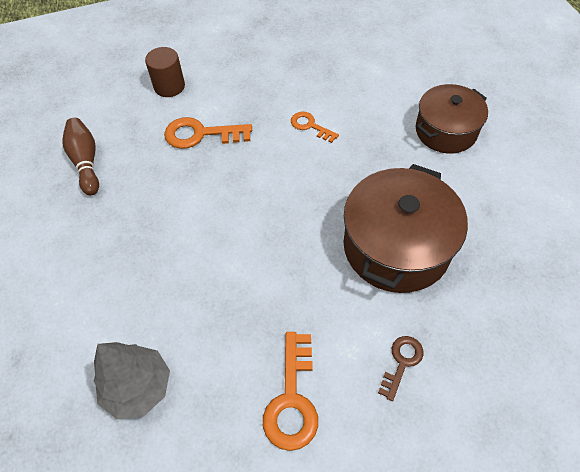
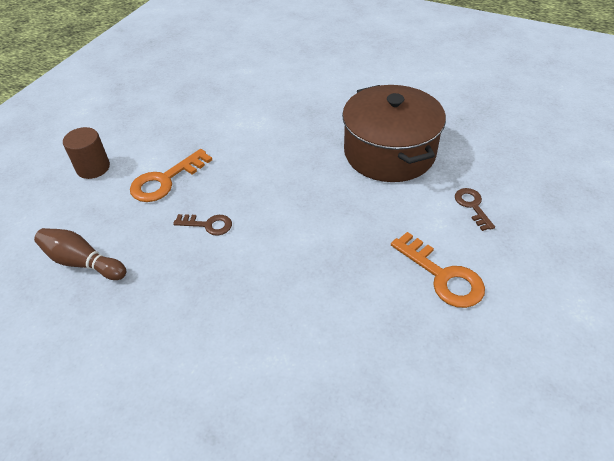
camera: 45 degrees left, 10 degrees down
(138, 387) = (337, 361): grey tree -> none
(185, 197) = (208, 225): none -> brown key
(310, 126) = (244, 126): orange key -> none
(446, 131) = (336, 77): brown pot -> none

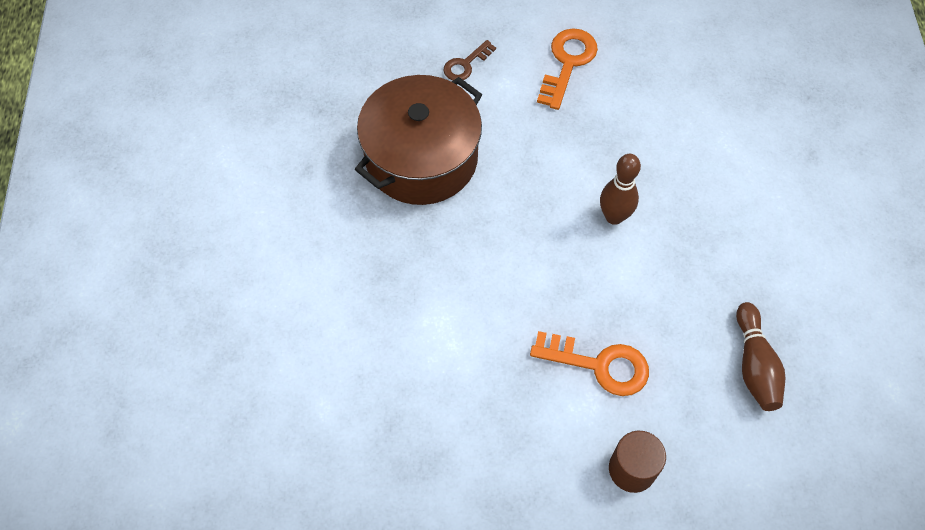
camera: 120 degrees left, 15 degrees up
(208, 225) = (632, 277): brown key -> none
(264, 237) = (614, 216): none -> brown bowling pin

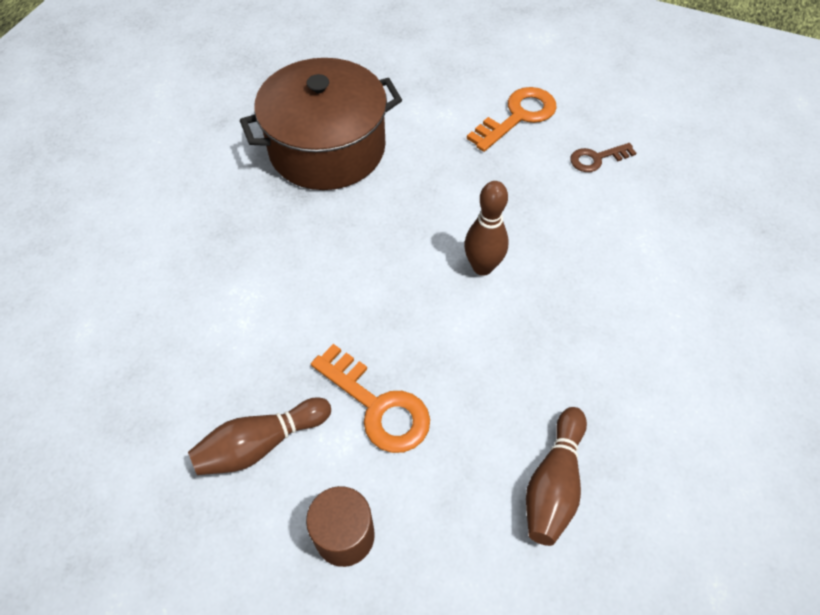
camera: 25 degrees right, 5 degrees down
(466, 64) = (419, 87): brown key -> brown key (596, 159)
(530, 433) = (261, 444): none -> brown bowling pin

